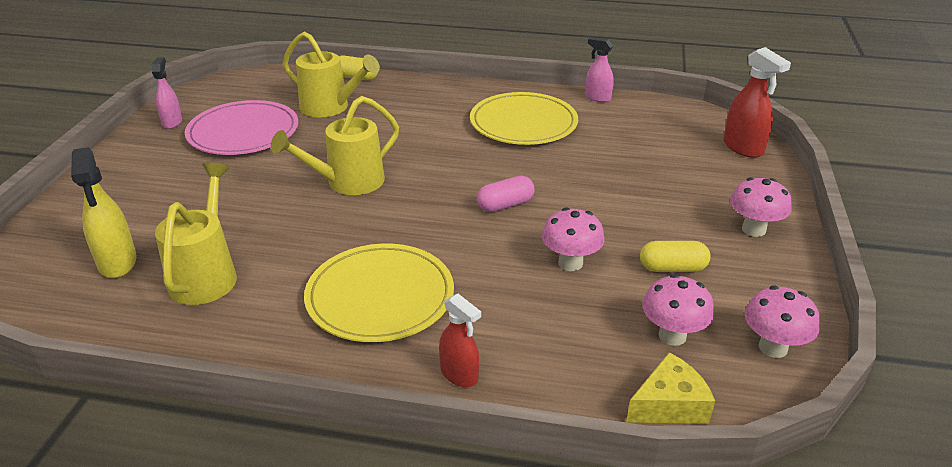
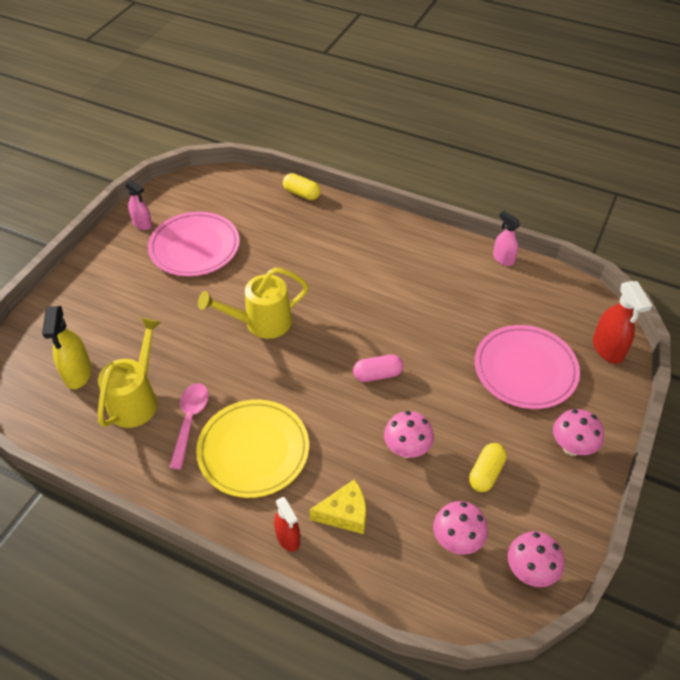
camera: 15 degrees right, 15 degrees up
(172, 122) = (142, 224): pink spray bottle -> pink spray bottle turned 120 degrees clockwise
(286, 283) = (190, 421): none -> pink spoon
(331, 108) = (271, 229): yellow watering can -> none
(523, 123) = (425, 280): yellow plate -> none
(667, 176) = (525, 369): none -> pink plate
(669, 404) = (428, 603): yellow cheese -> yellow cheese (345, 513)
(672, 268) = (485, 473): yellow capsule -> yellow capsule turned 75 degrees counterclockwise

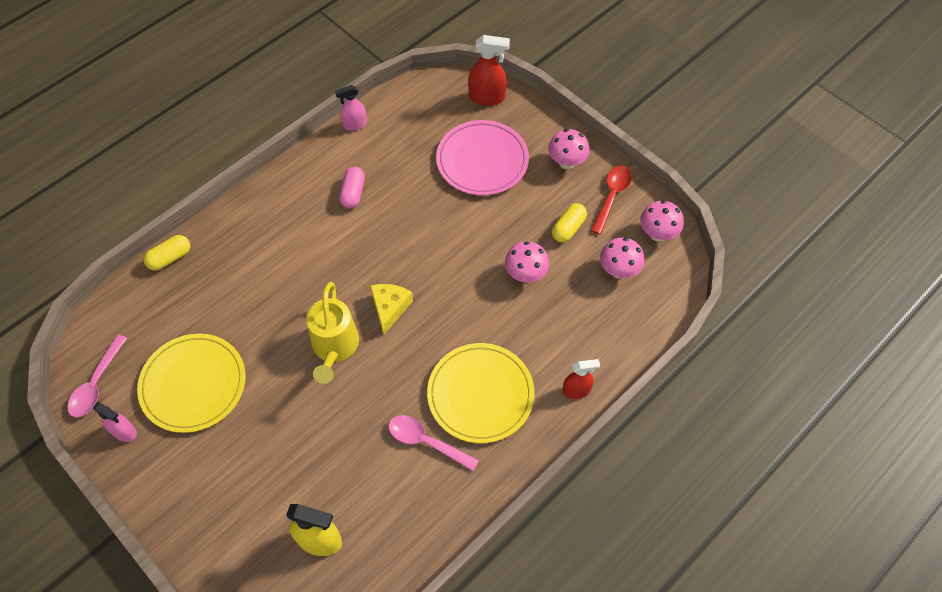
camera: 70 degrees left, 10 degrees up
(136, 399) = (379, 486): yellow watering can -> none
(142, 224) = (124, 432): pink spray bottle -> pink spray bottle turned 60 degrees clockwise
(177, 195) = (96, 383): none -> pink spoon
(194, 247) = (193, 384): pink plate -> yellow plate
(345, 513) = (569, 341): yellow cheese -> yellow cheese (390, 308)
(377, 374) = (440, 269): pink capsule -> pink capsule (353, 193)
(485, 473) = (568, 228): yellow capsule -> yellow capsule turned 75 degrees clockwise
(554, 506) = (611, 196): none -> red spoon

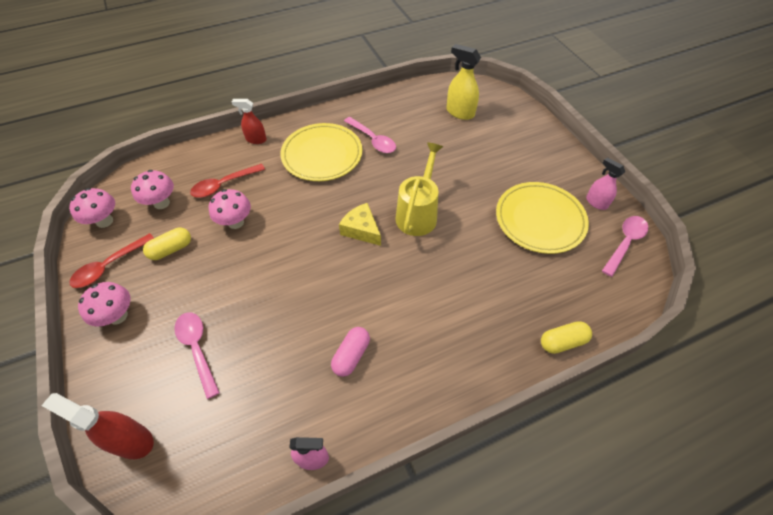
camera: 160 degrees left, 5 degrees down
(390, 308) = (361, 230): yellow cheese -> yellow cheese turned 105 degrees clockwise
(482, 160) = (197, 349): pink plate -> pink spoon
(569, 313) = (224, 185): none -> red spoon

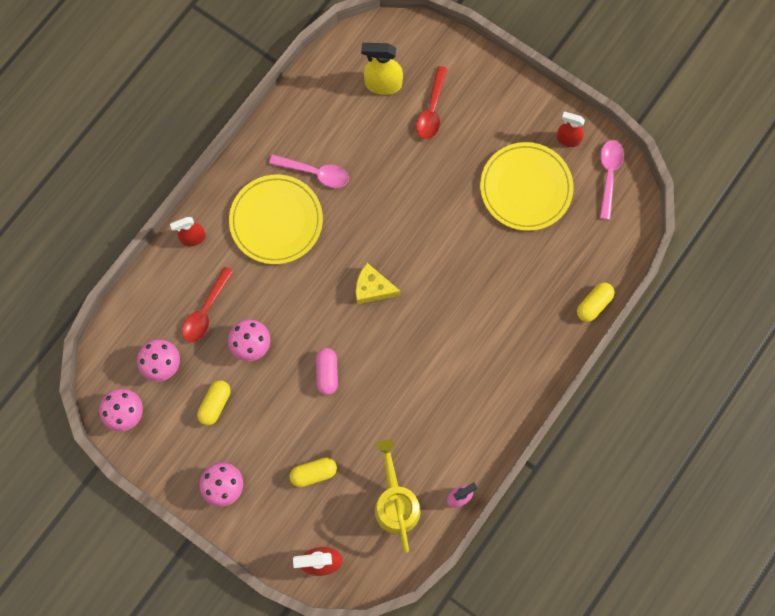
camera: 30 degrees left, 20 degrees up
(109, 266) = (174, 451): red spoon -> red spoon (432, 110)
(197, 349) = (313, 473): pink spoon -> yellow capsule
(351, 355) = (438, 408): pink capsule -> pink capsule (327, 373)
(418, 213) = (413, 241): yellow watering can -> yellow watering can (395, 502)
(596, 202) = (568, 139): pink spray bottle -> red spray bottle

